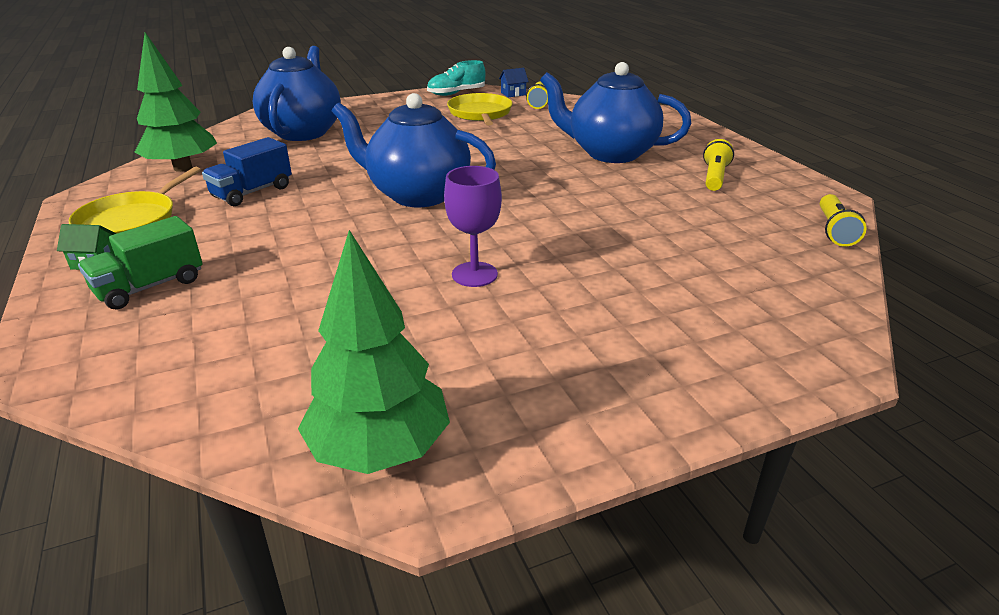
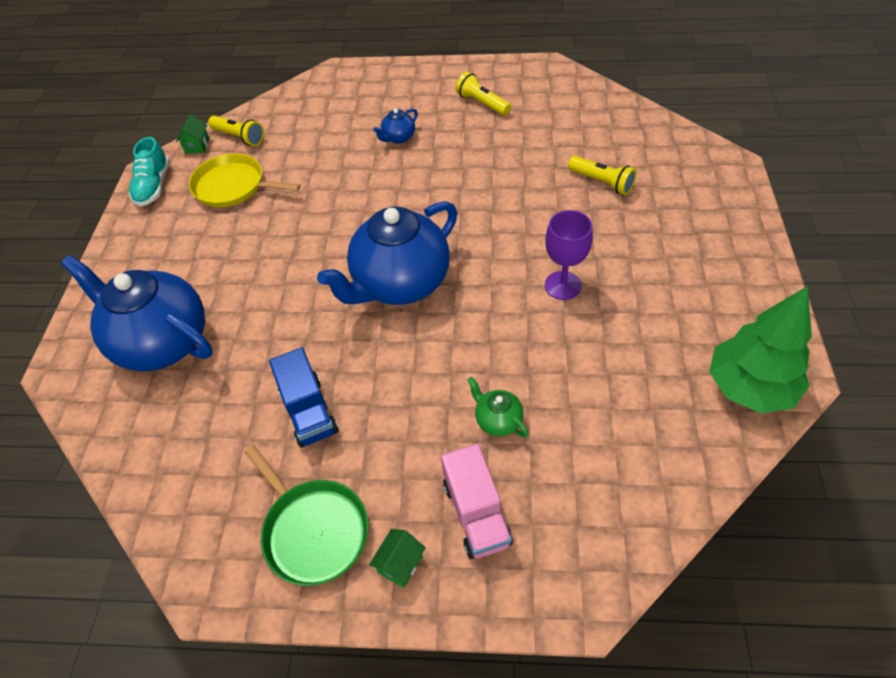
camera: 60 degrees left, 20 degrees up
(131, 220) = (313, 530): yellow pan -> green pan
(150, 286) = (476, 513): green truck -> pink truck
(183, 168) = (189, 473): green tree -> none
(266, 275) = (497, 420): none -> green teapot
(513, 94) = (197, 146): blue house -> green house
(610, 153) = (398, 138): blue teapot -> blue teapot, size x0.41
(834, 230) = (592, 90): yellow flashlight -> yellow flashlight (601, 182)

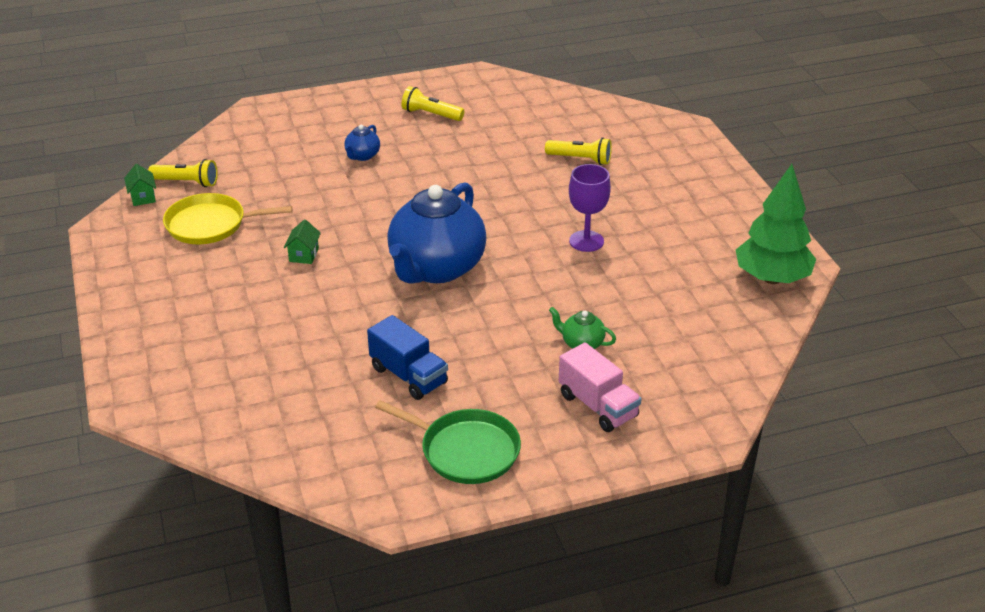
camera: 25 degrees left, 15 degrees down
(153, 186) = (118, 240): turquoise shoe -> none
(162, 342) = (224, 359): blue teapot -> none
(400, 564) = (553, 452): green house -> green house (304, 255)

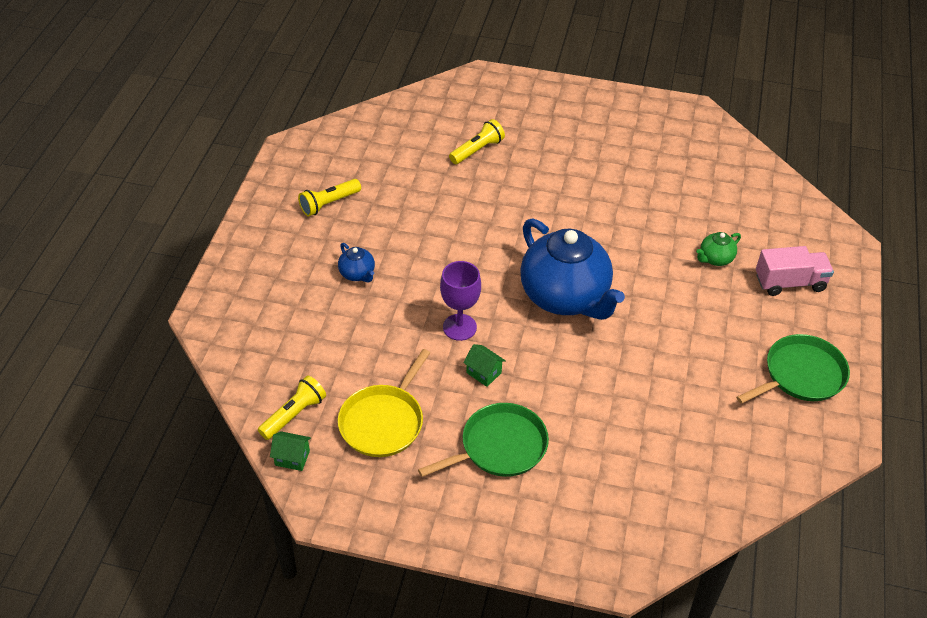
camera: 60 degrees left, 10 degrees up
(226, 291) = (499, 447): none -> green pan
(408, 376) = (695, 371): blue truck -> none
(586, 241) = (591, 198): purple goblet -> purple goblet (459, 327)
(772, 278) = (702, 131): green tree -> none

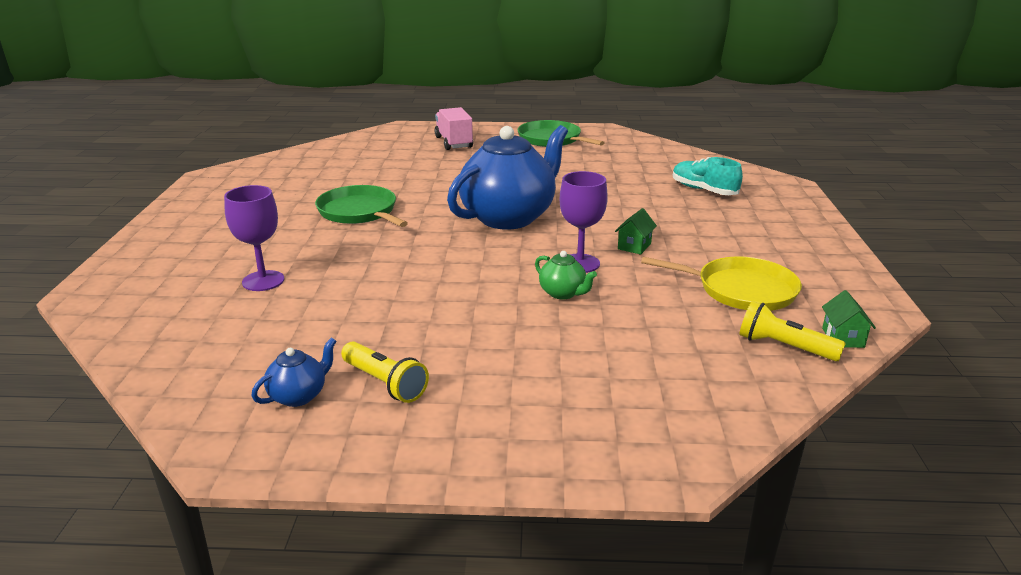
camera: 100 degrees left, 20 degrees down
(357, 274) = (526, 337): blue teapot -> blue teapot (299, 395)
(477, 150) = (263, 281): yellow flashlight -> purple goblet
(499, 447) = (716, 232): green pan -> green pan (359, 212)
(612, 476) = (704, 190): none -> turquoise shoe
(715, 259) = (433, 164): green teapot -> green teapot (563, 293)

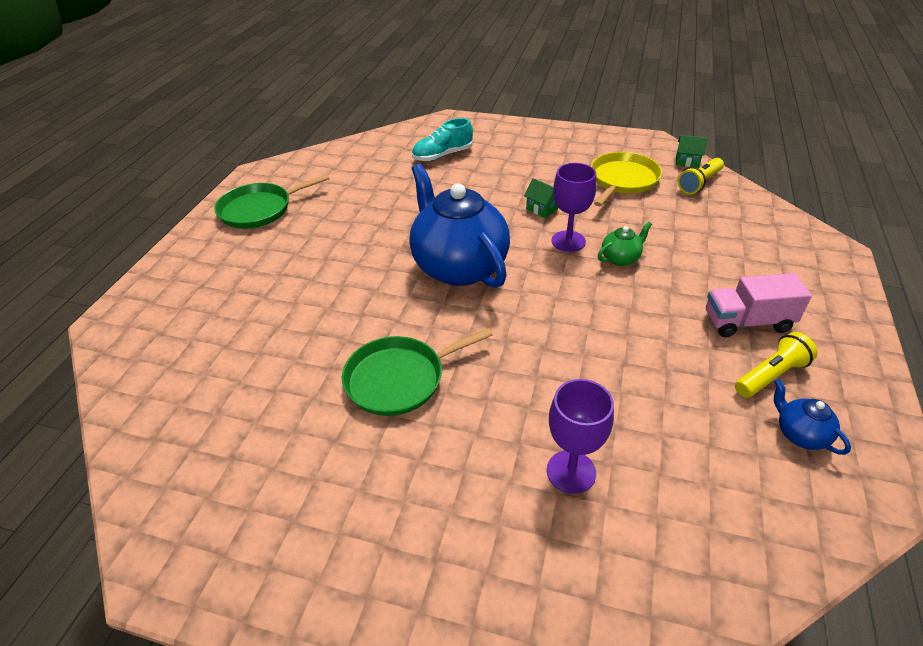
camera: 75 degrees left, 15 degrees up
(454, 142) = (212, 281): pink truck -> pink truck (747, 322)

